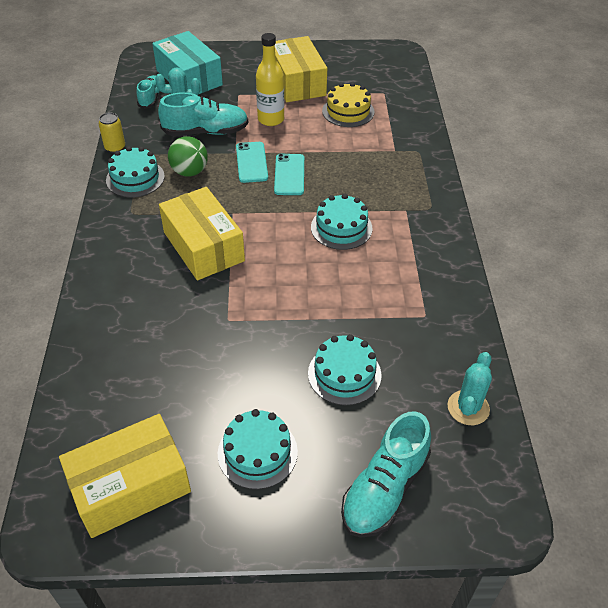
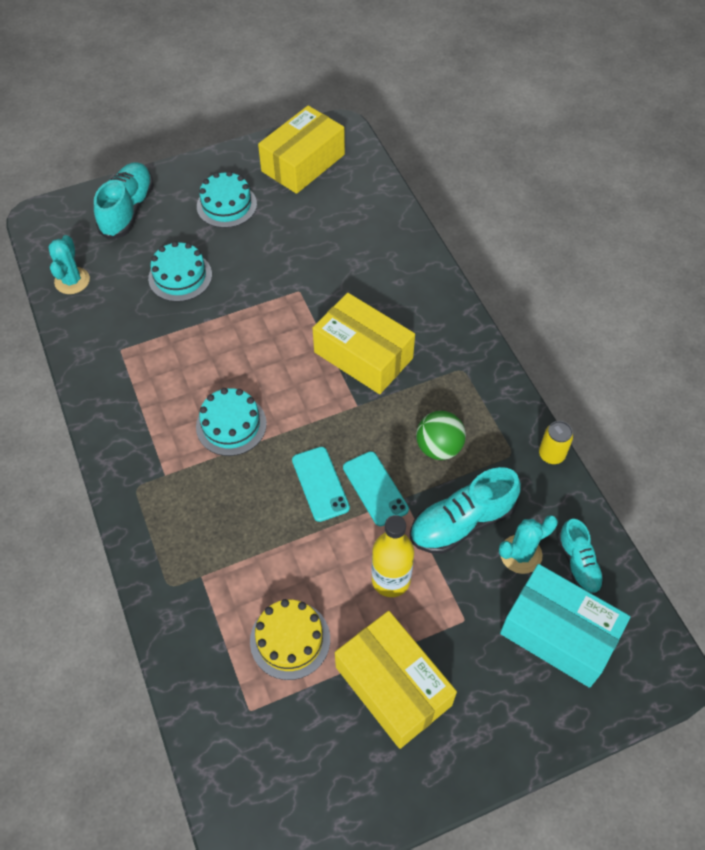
camera: 160 degrees right, 10 degrees up
(135, 178) = (493, 417): turquoise cake -> none

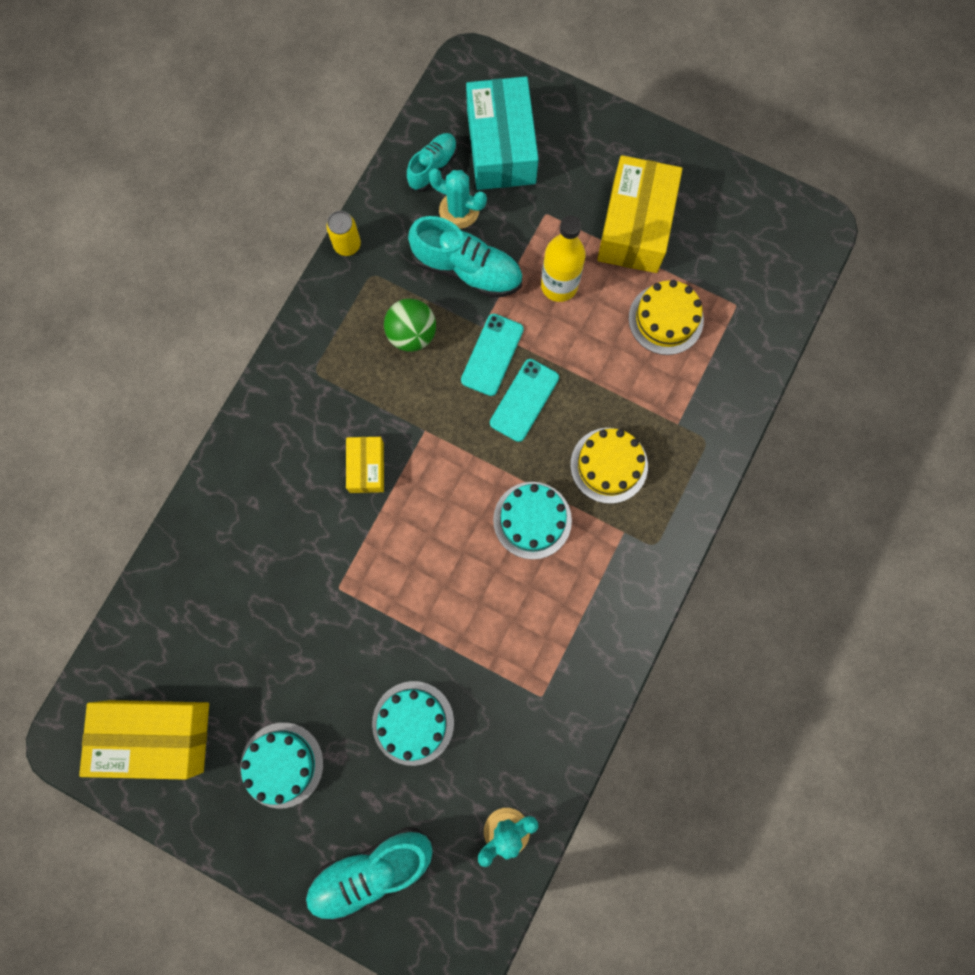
camera: 130 degrees left, 20 degrees up
(219, 502) = (609, 465): none -> yellow cake
(363, 355) = (366, 467): yellow box -> yellow box, size x0.53

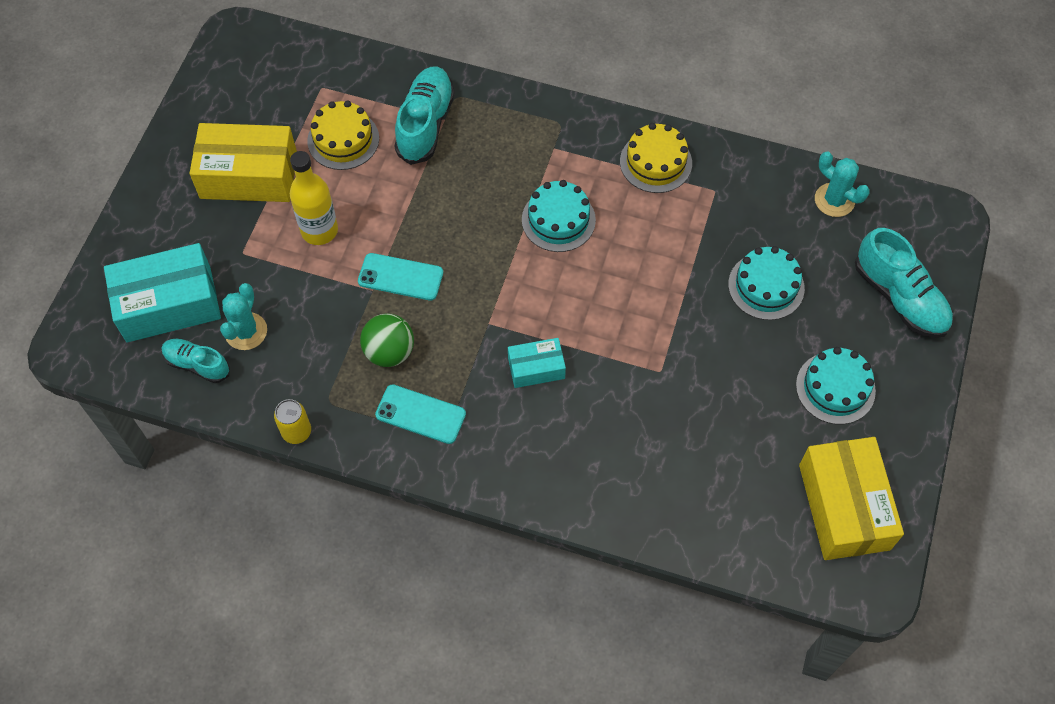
camera: 100 degrees left, 15 degrees down
(366, 467) = (536, 368): yellow box -> turquoise box
(467, 269) = (311, 313): turquoise shoe -> turquoise shoe (425, 124)
(524, 400) = (443, 243): turquoise phone -> turquoise phone (420, 414)
(609, 465) = (494, 167): yellow cake -> yellow cake (655, 162)

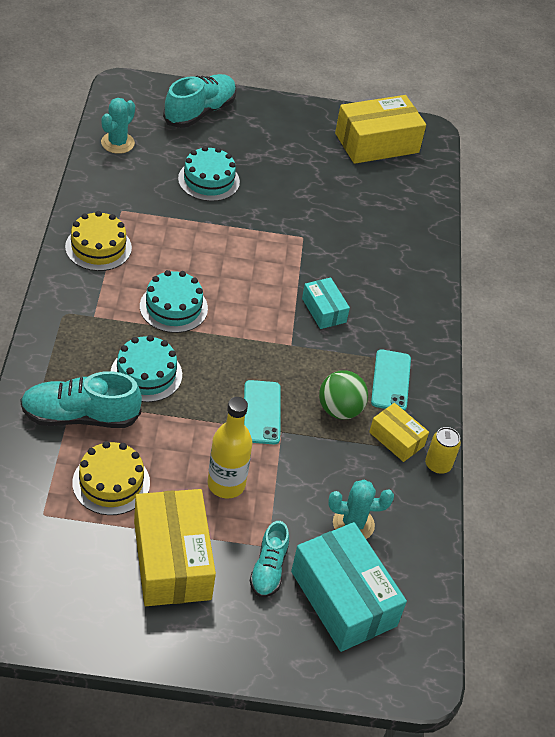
camera: 110 degrees left, 15 degrees down
(197, 364) = (400, 557): turquoise shoe -> turquoise shoe (268, 569)
(339, 399) = (396, 439): none -> yellow box
(835, 388) = (286, 145): turquoise cake -> turquoise cake (146, 374)

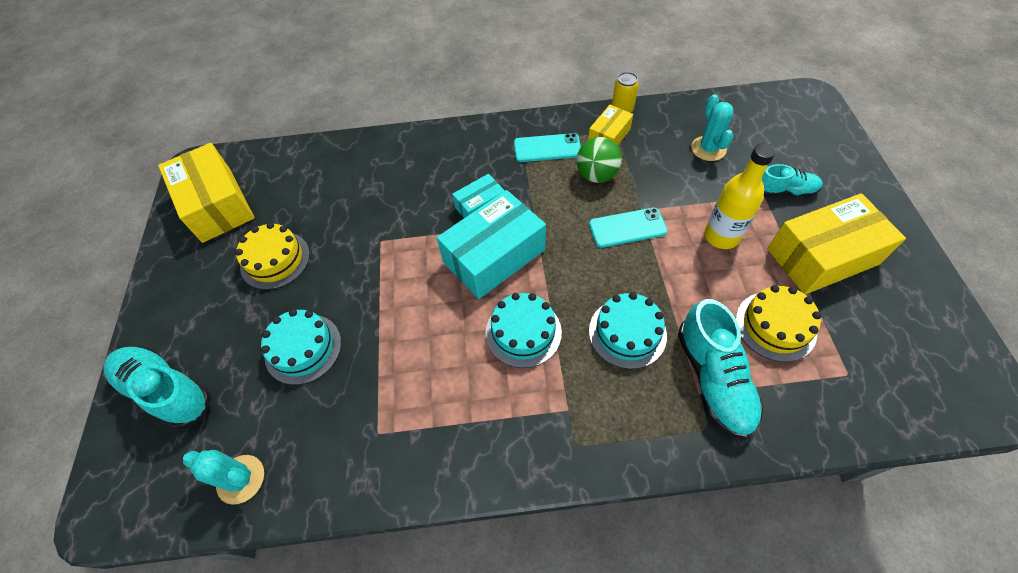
camera: 90 degrees left, 10 degrees up
(98, 247) = (452, 440): yellow cake -> yellow cake (275, 260)
(343, 598) = (778, 144): turquoise box -> turquoise box (494, 256)

